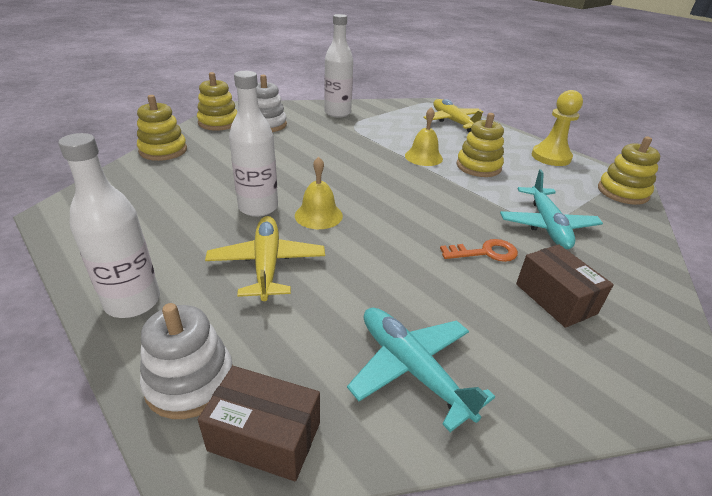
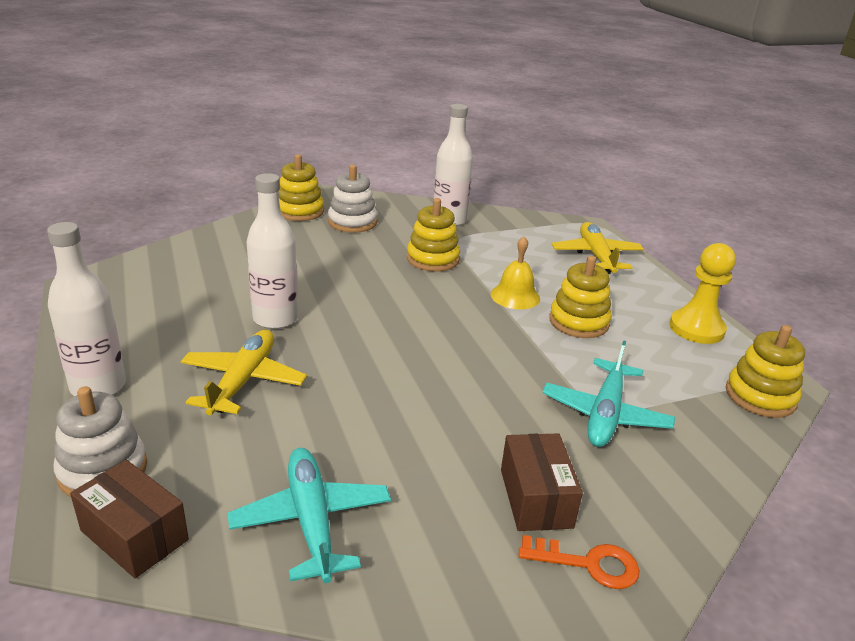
camera: 20 degrees right, 5 degrees down
(163, 150) = (220, 235): yellow stacking toy -> yellow stacking toy (433, 259)
(318, 215) = (334, 341): yellow bell -> none
(485, 252) = (494, 426): orange key -> orange key (588, 564)

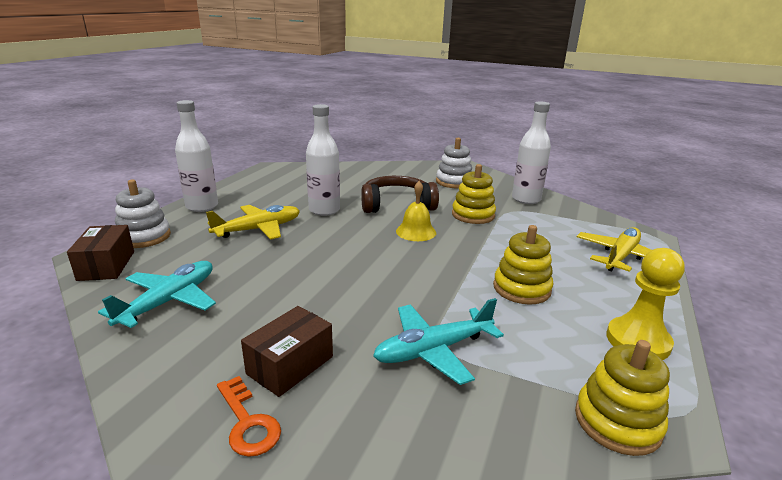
camera: 45 degrees right, 5 degrees down
(300, 211) = (431, 168): yellow stacking toy -> none
(343, 277) = (397, 205): none -> brown headphones
(515, 296) = (497, 254): yellow bell -> yellow bell (416, 232)

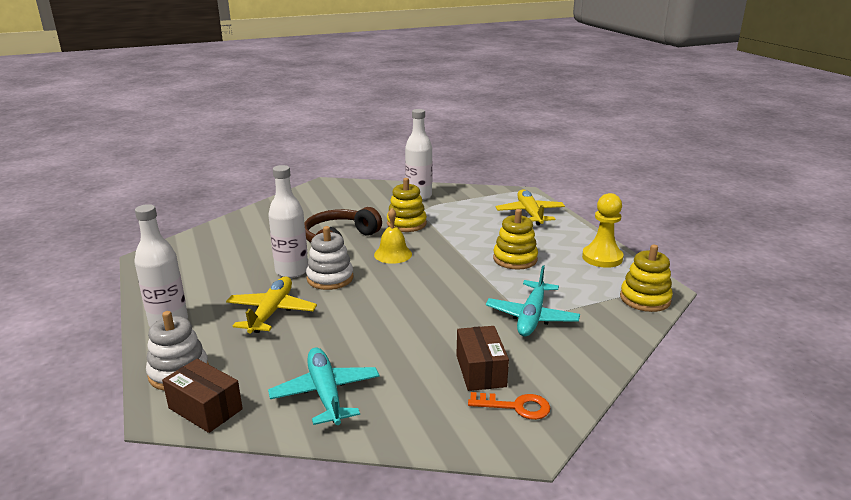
camera: 45 degrees left, 0 degrees up
(454, 182) = (345, 202): white stacking toy -> white stacking toy (330, 278)

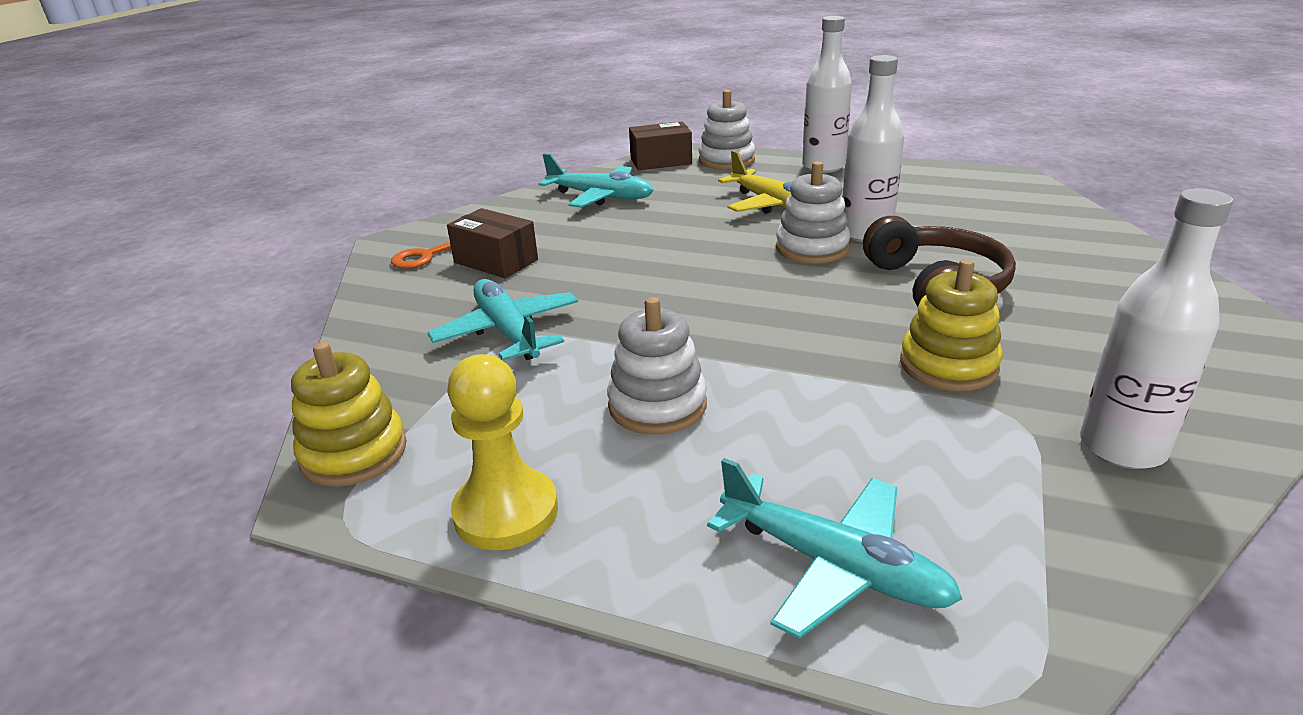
camera: 135 degrees right, 5 degrees up
(393, 254) = (828, 308): yellow bell -> none
(515, 259) = (657, 405): yellow stacking toy -> white stacking toy
(529, 213) = (833, 565): yellow plane -> turquoise plane

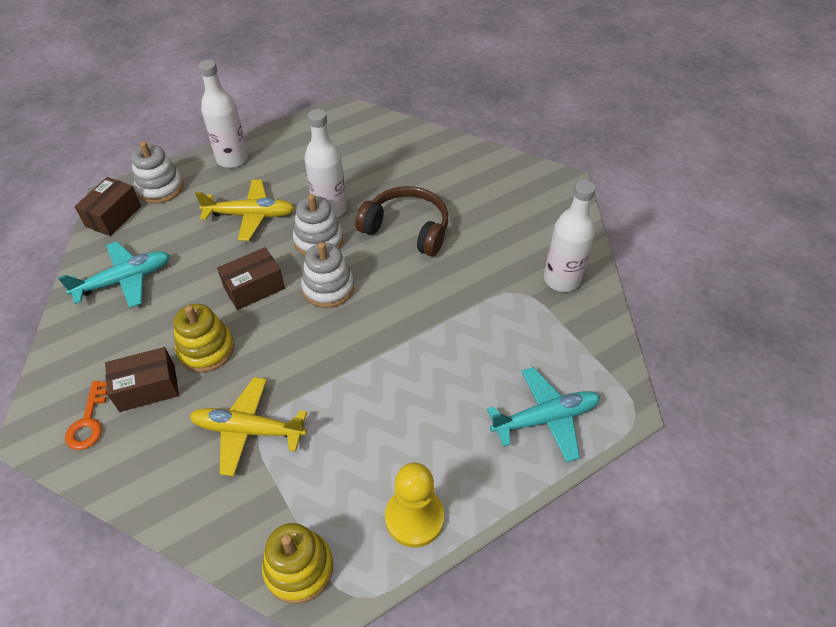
camera: 55 degrees left, 20 degrees up
(507, 332) = (248, 430): turquoise plane -> yellow plane
(657, 405) = (391, 406): white stacking toy -> white stacking toy (328, 288)
(689, 249) = (254, 288): none -> brown box
(948, 365) = (467, 280): yellow stacking toy -> yellow stacking toy (206, 349)

